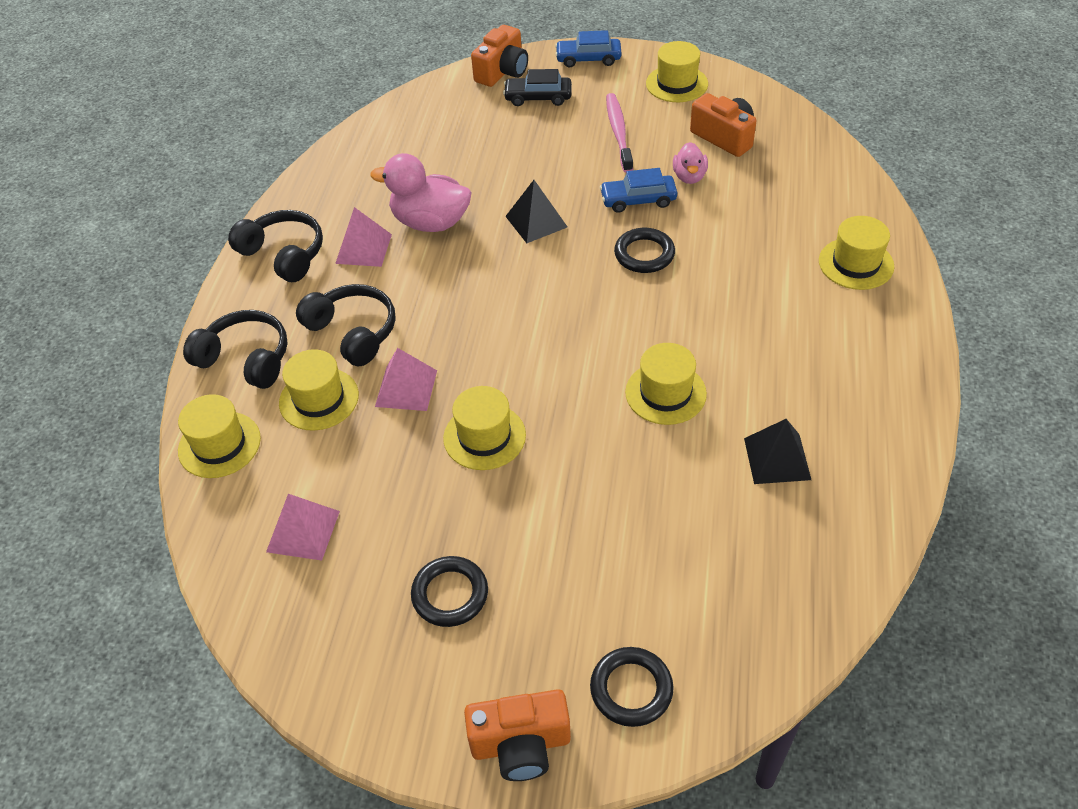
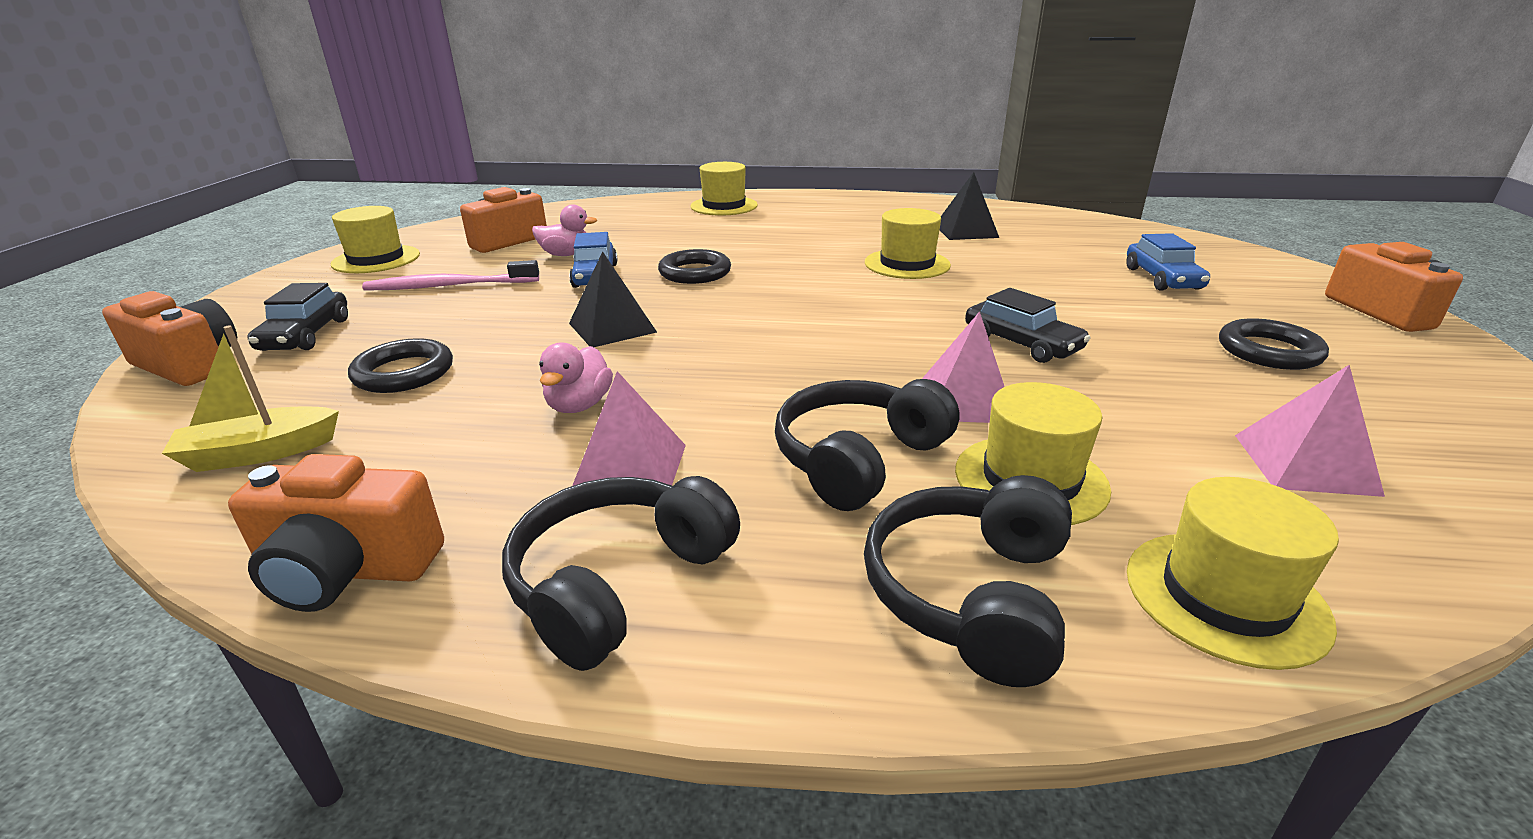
camera: 95 degrees left, 20 degrees down
(312, 181) = (348, 570): none -> orange camera
(404, 128) = (259, 453): none -> yellow boat
(430, 222) = (579, 405): pink duck -> pink duck, size x0.55
(484, 436) = (1021, 343): yellow hat -> black car
(588, 59) = (246, 305): blue car -> blue car (1162, 279)
(631, 689) = (1261, 274): black ring -> black ring (404, 373)

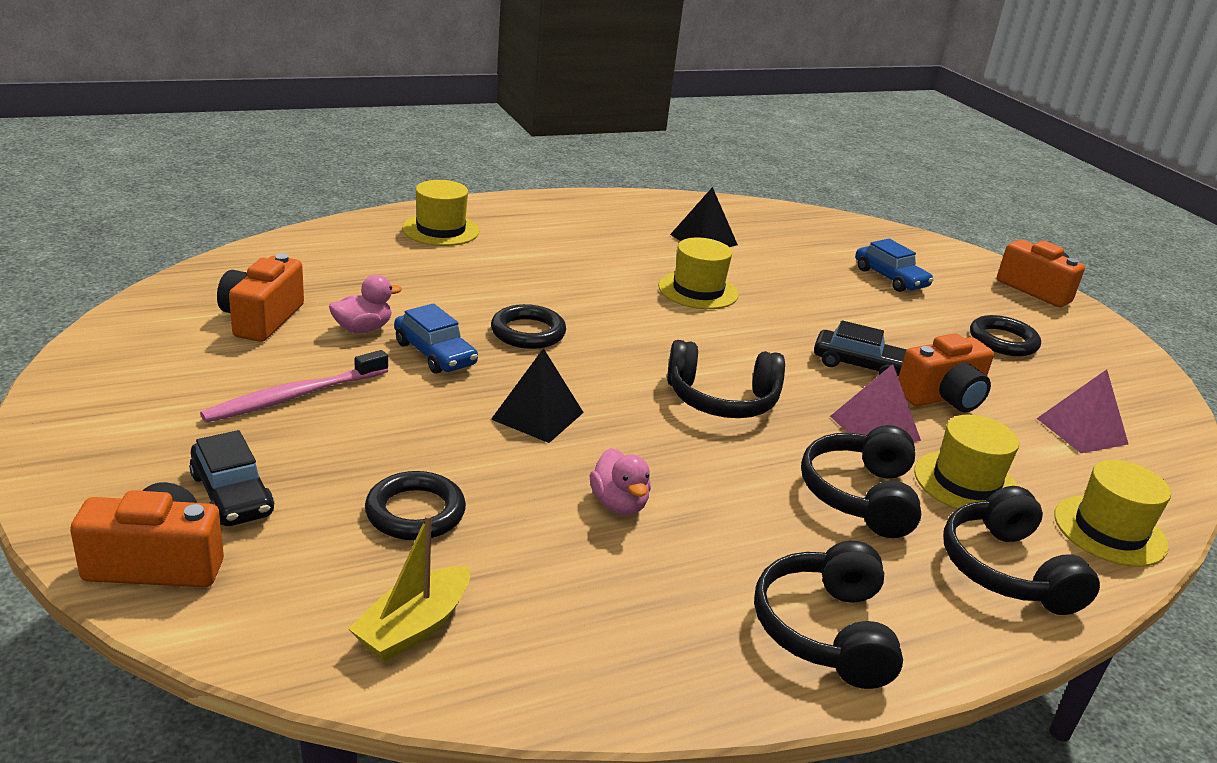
camera: 35 degrees left, 0 degrees up
(348, 570) = (645, 688): orange camera -> orange camera (943, 397)
(376, 259) = (137, 373): yellow hat -> none
(629, 469) = (728, 548): pink pyramid -> none
(811, 345) = (722, 400): none -> black headphones

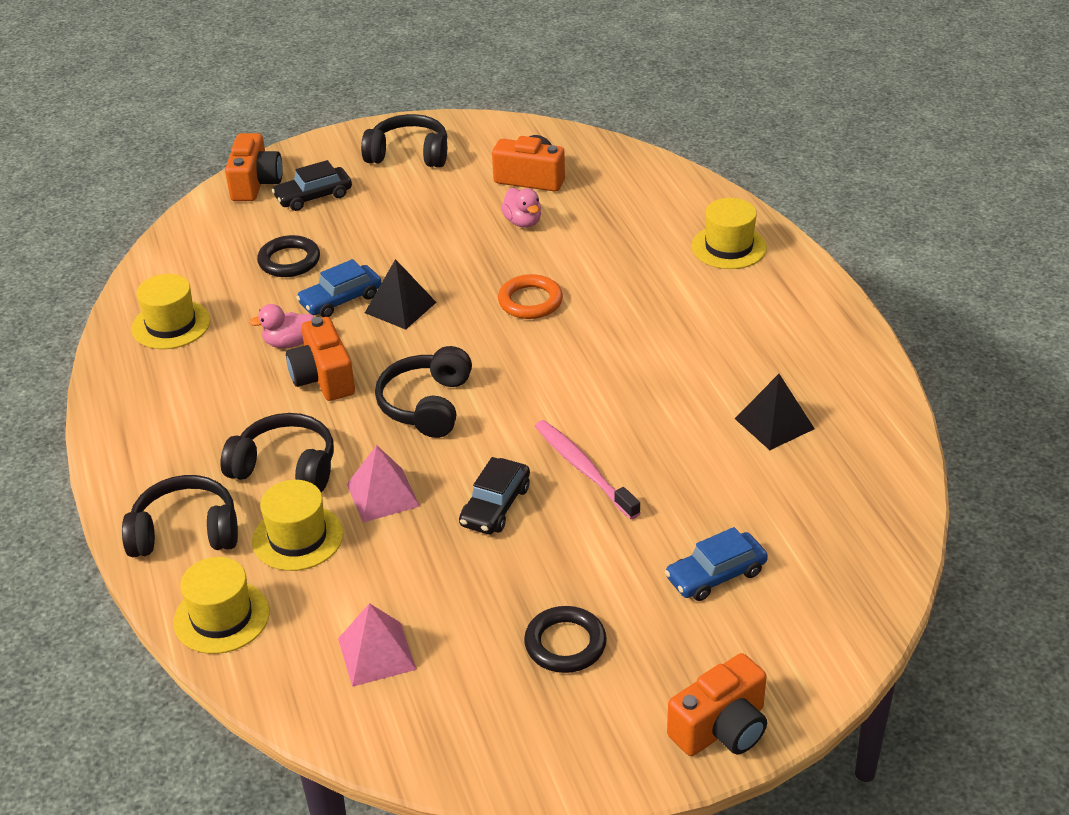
camera: 100 degrees right, 10 degrees up
(294, 396) = (423, 204): pink toothbrush -> pink toothbrush (583, 469)
(413, 627) = (188, 267): yellow boat -> none
(435, 353) = (488, 257): blue car -> blue car (340, 299)
(528, 332) = (530, 301): black ring -> orange ring
(698, 290) = (638, 408): yellow hat -> yellow hat (171, 325)
(825, 631) = (147, 424): black headphones -> black headphones (409, 154)
(943, 397) = (437, 557): orange camera -> orange camera (323, 378)

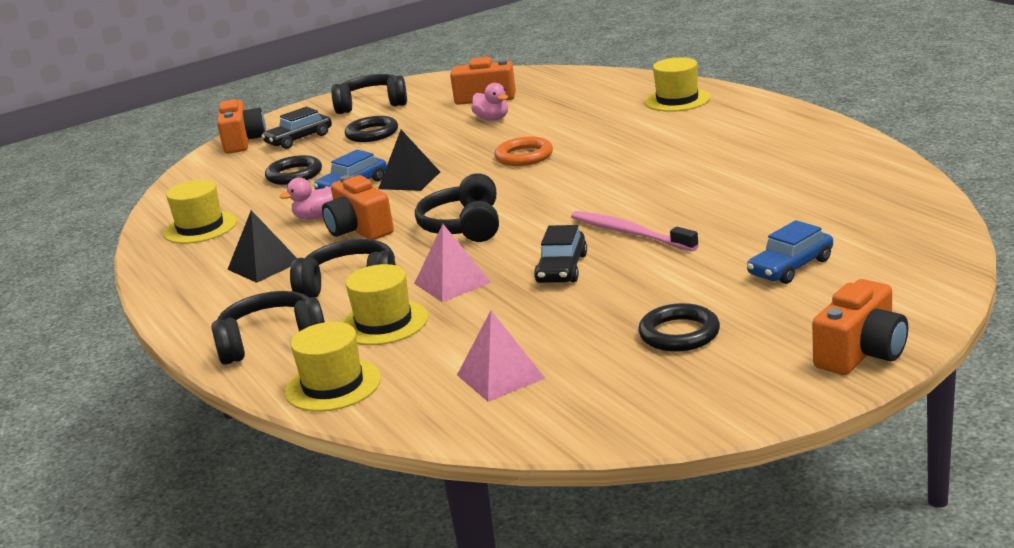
camera: 10 degrees left, 15 degrees down
(391, 210) = (372, 133): none -> black ring
(774, 423) = (781, 178): black pyramid -> black pyramid (263, 265)

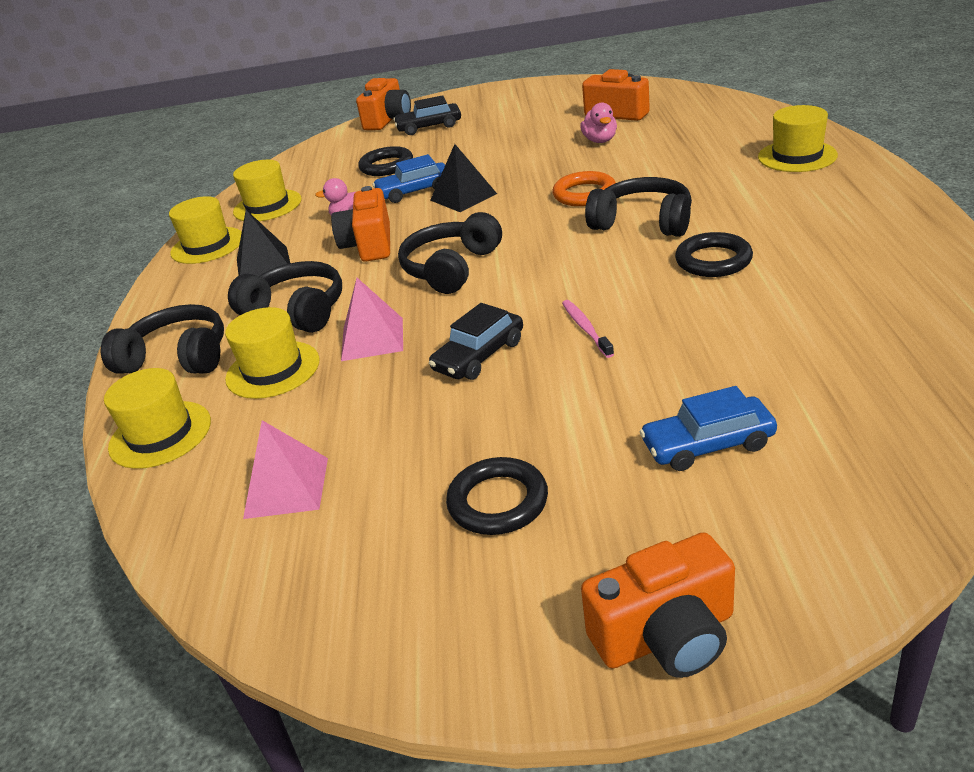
camera: 30 degrees right, 10 degrees up
(175, 268) = (207, 245): none -> yellow hat
(372, 104) = (520, 101): black headphones -> black headphones (643, 222)
(372, 133) = (488, 134): black ring -> black ring (713, 260)
(630, 233) = (586, 328): pink toothbrush -> pink toothbrush, size x0.61

